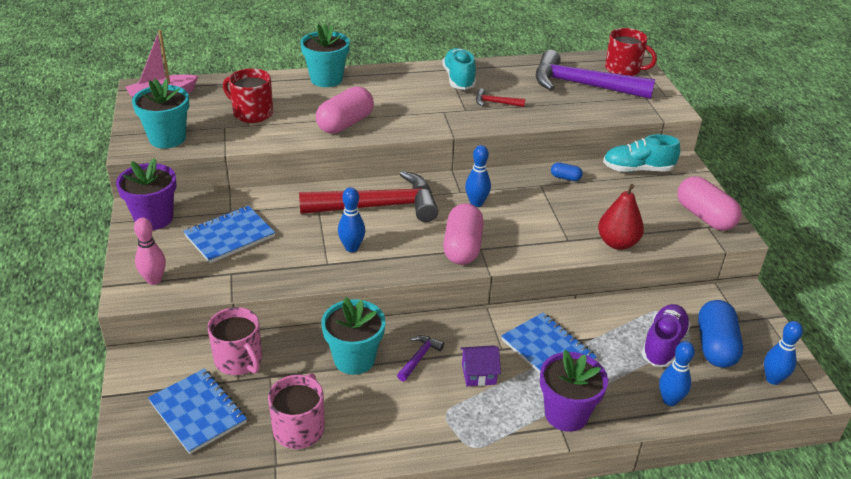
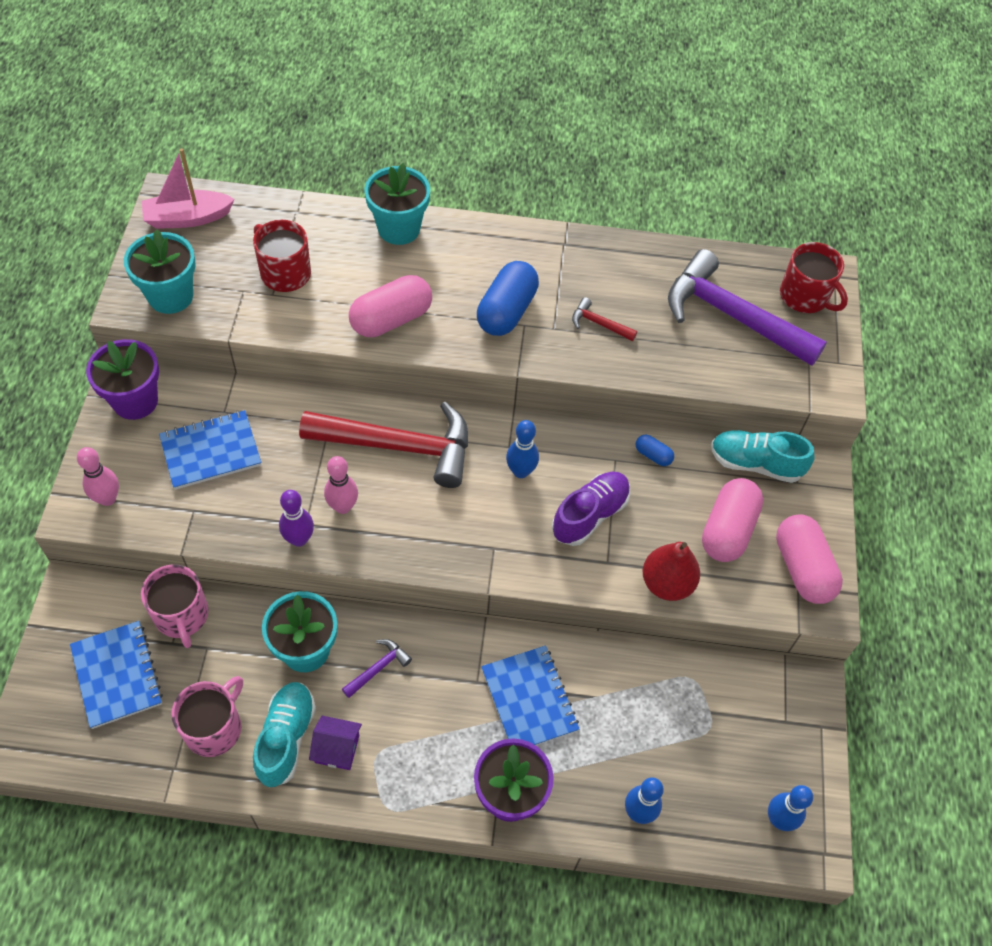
camera: 15 degrees right, 20 degrees up
(326, 273) = (299, 539): none -> purple bowling pin
(352, 248) = (343, 506): blue bowling pin -> pink bowling pin
(459, 79) = (570, 267): turquoise shoe -> turquoise shoe (286, 738)
(462, 247) = (473, 540): pink capsule -> pink capsule (728, 530)
(479, 374) = (435, 711): purple house -> purple house (337, 749)
(663, 345) = (671, 731): purple shoe -> purple shoe (590, 515)
(715, 346) = (733, 751): blue capsule -> blue capsule (507, 311)

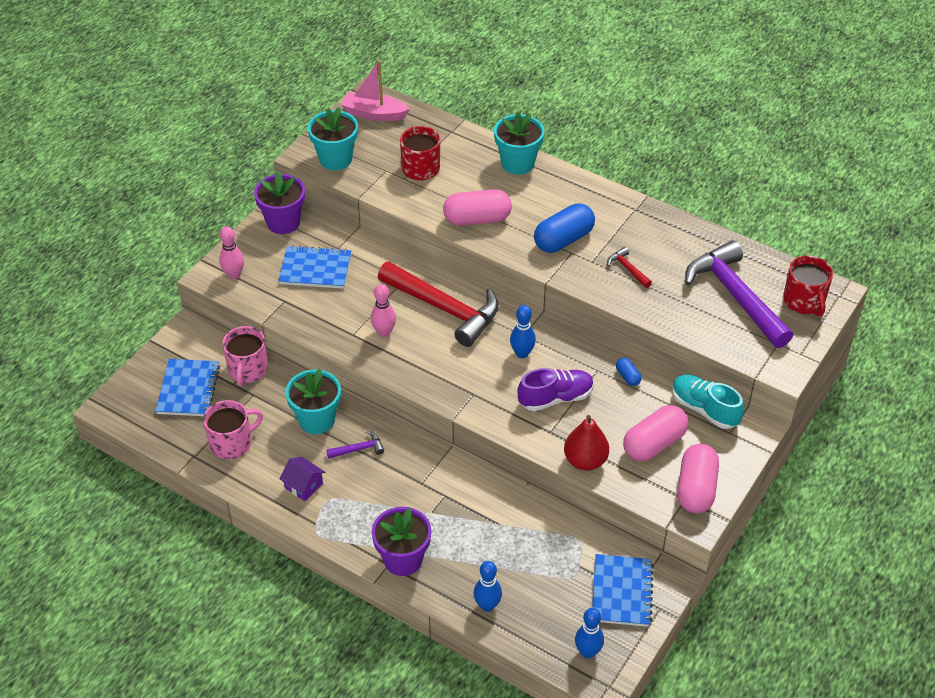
camera: 30 degrees right, 10 degrees down
(286, 738) = (274, 466): turquoise shoe -> none
(299, 539) = (343, 341): purple bowling pin -> none
(529, 700) = (452, 508): blue notebook -> blue notebook (622, 592)

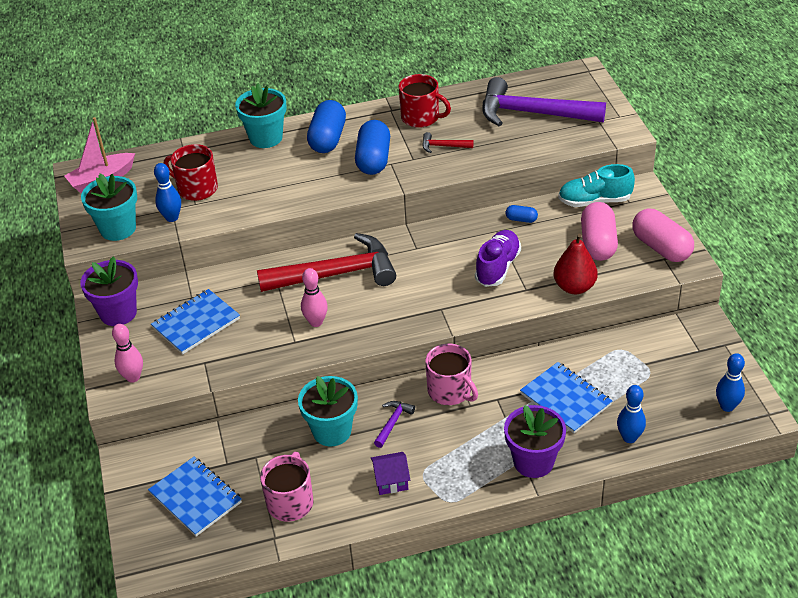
camera: 45 degrees left, 5 degrees down
(247, 370) = (224, 444): pink mug -> pink mug (450, 391)
(477, 219) = (293, 190): pink capsule -> none
(522, 353) = (433, 259): blue bowling pin -> blue bowling pin (172, 218)
(557, 197) = (327, 139): none -> blue capsule
(622, 592) = (690, 355): blue notebook -> blue notebook (565, 399)
(804, 301) = (575, 88): red mug -> red mug (421, 117)

